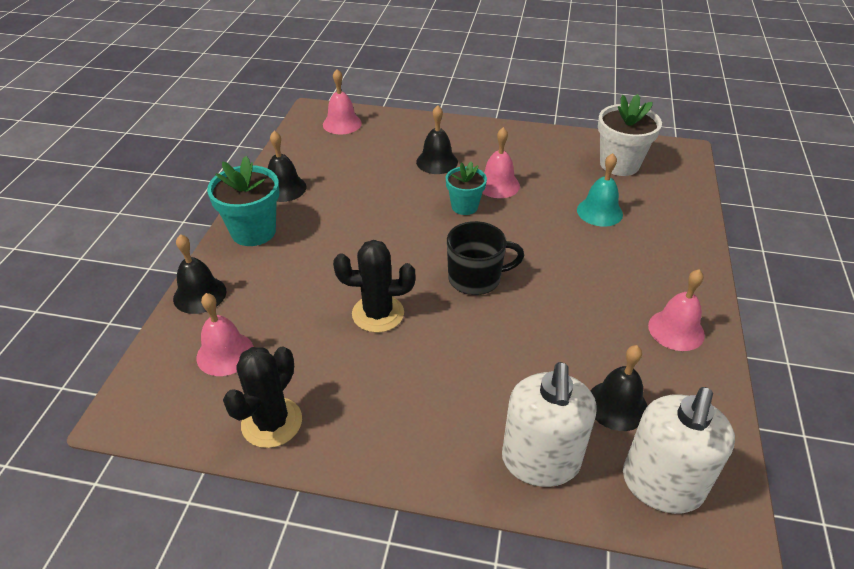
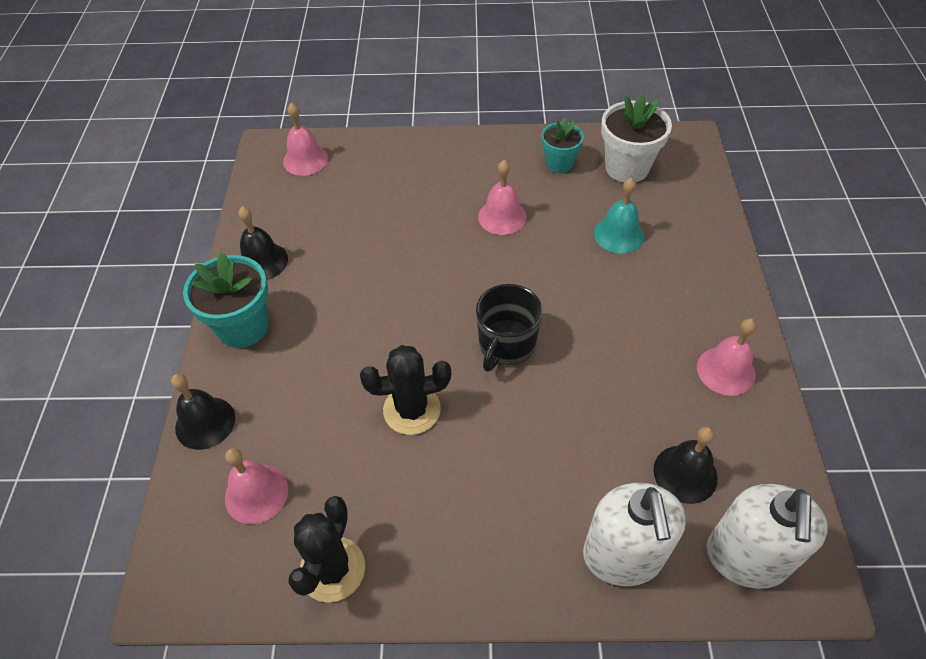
camera: 10 degrees left, 10 degrees up
(437, 162) = (427, 196): black bell -> none
(464, 206) = (472, 252): turquoise flower pot -> turquoise flower pot (559, 163)
(476, 278) = (506, 344): black mug -> black mug turned 135 degrees clockwise

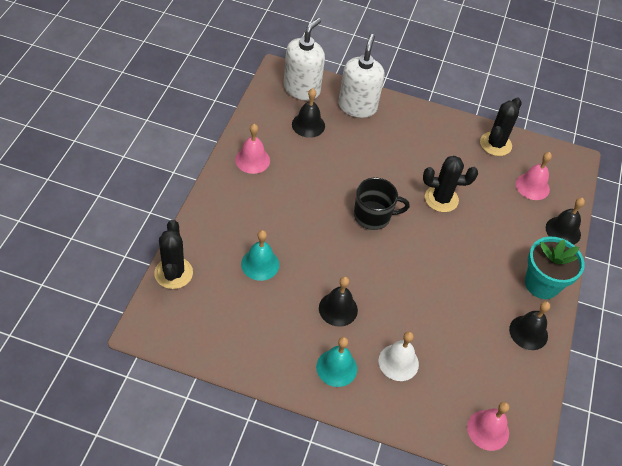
camera: 170 degrees left, 0 degrees up
(414, 188) = (398, 362): none -> white bell
(479, 165) = (336, 367): none -> turquoise bell
(502, 217) = (338, 309): pink bell -> black bell
(506, 344) = (373, 216): black mug -> black mug turned 45 degrees clockwise
(559, 163) = (269, 344): turquoise flower pot -> none
(627, 168) = (216, 320): white flower pot -> none
(706, 195) = (173, 273): none -> black cactus

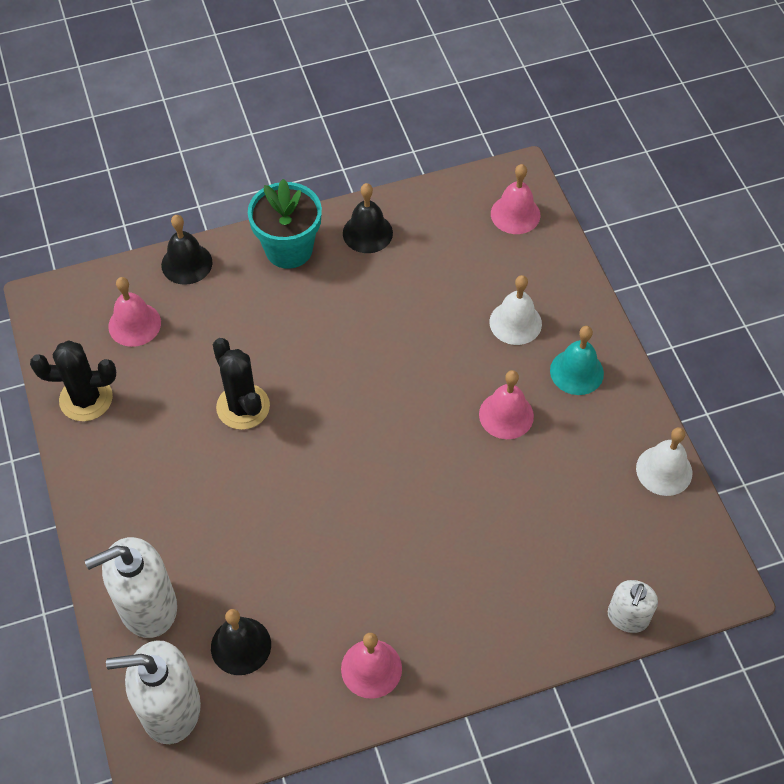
camera: 120 degrees left, 5 degrees up
(173, 273) = (627, 617): black cactus -> white soap dispenser
(233, 359) = (664, 470): none -> white bell
(260, 264) = (524, 534): turquoise bell -> none
(338, 309) = (506, 415): black bell -> pink bell
(373, 216) = (338, 462): black mug -> none

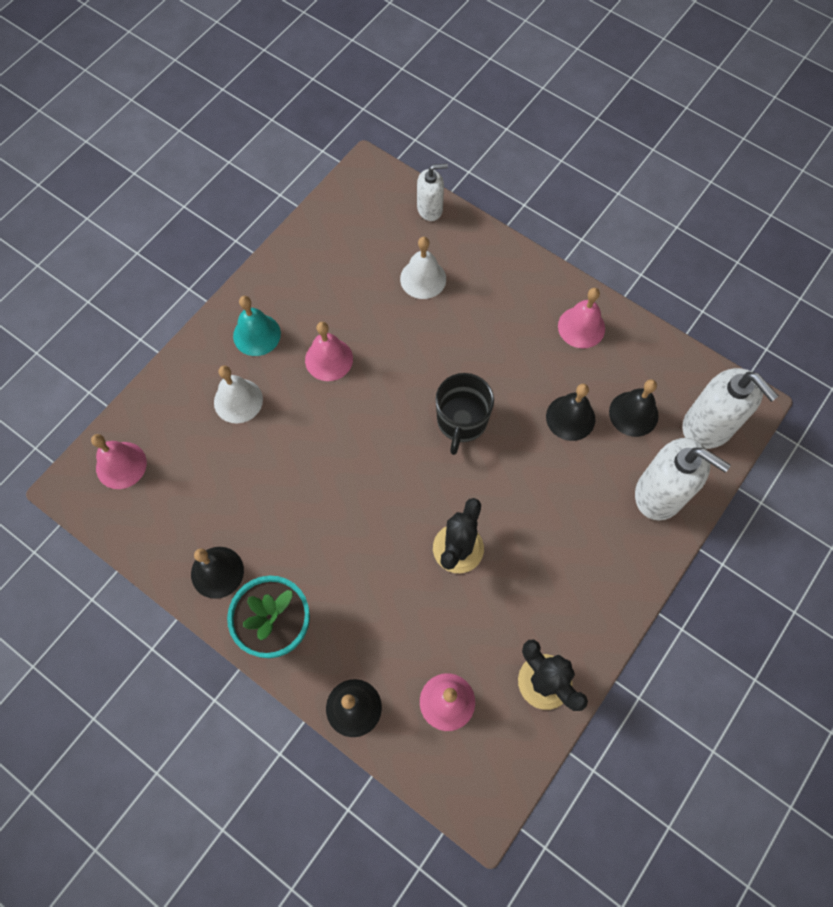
camera: 125 degrees left, 10 degrees up
(284, 583) = (570, 417): none -> black bell
(356, 485) = (461, 421): none -> black mug
(664, 470) = (304, 241): white bell -> white bell (423, 278)

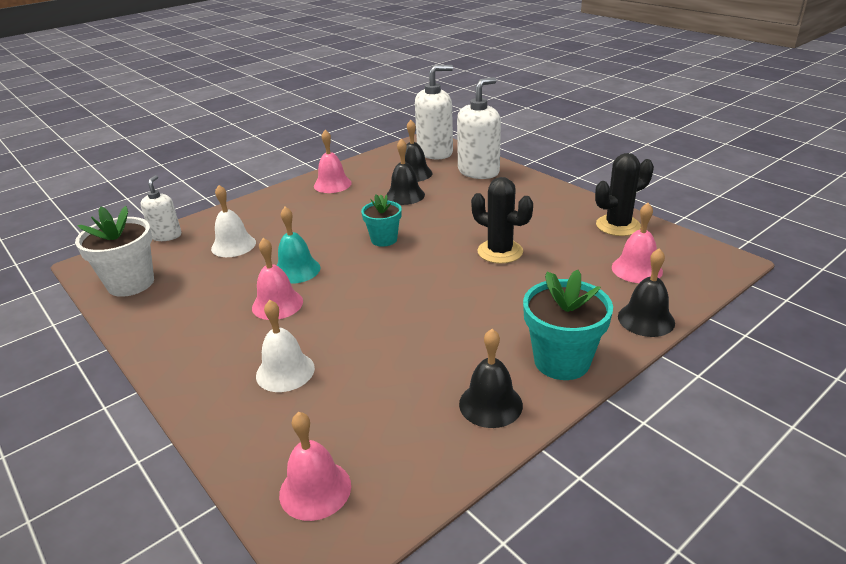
camera: 75 degrees left, 35 degrees down
(256, 334) = (213, 351): turquoise bell -> turquoise bell (296, 270)
(342, 222) = (131, 283): none -> white flower pot
(461, 421) = (384, 239): black mug -> turquoise flower pot

